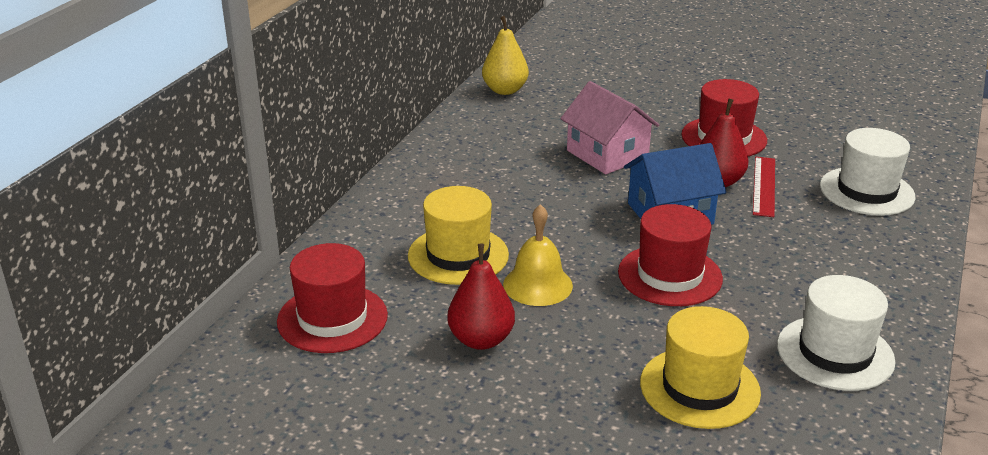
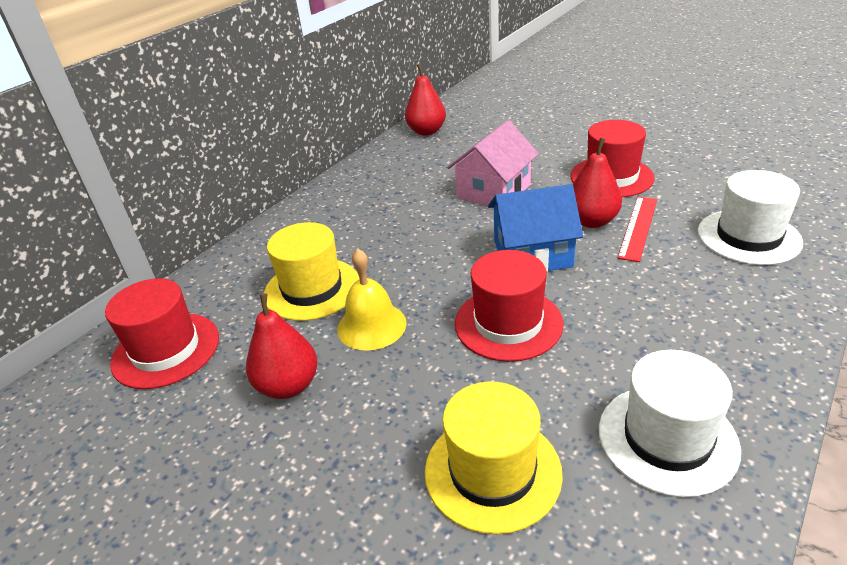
camera: 15 degrees right, 5 degrees up
(505, 90) = (426, 131): yellow pear -> red pear
(607, 154) = (493, 191): pink house -> pink house turned 60 degrees clockwise

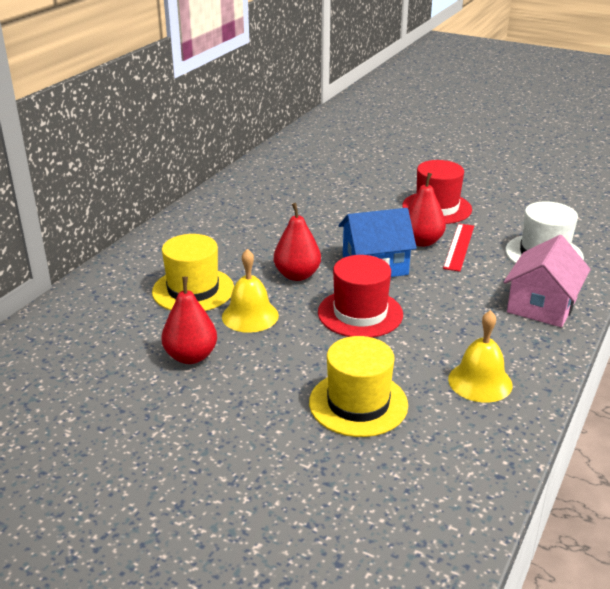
camera: 10 degrees left, 5 degrees down
(166, 350) = (78, 334): red hat -> none
(426, 131) = (270, 165): red pear -> red pear (297, 275)
(493, 191) = (337, 217): pink house -> pink house (542, 305)
(667, 438) = (480, 381): white hat -> yellow bell

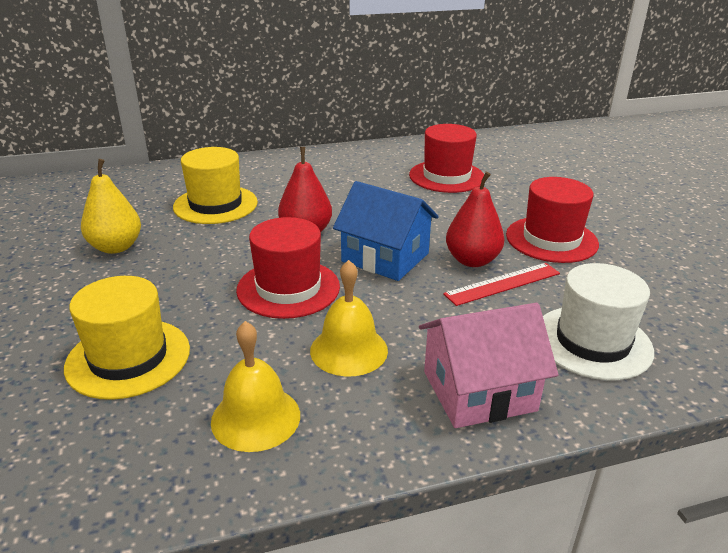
camera: 45 degrees right, 0 degrees up
(191, 356) = (116, 247): red pear -> yellow pear
(250, 316) = (210, 242): yellow bell -> yellow bell (349, 350)
(306, 193) = (446, 176): none -> red hat

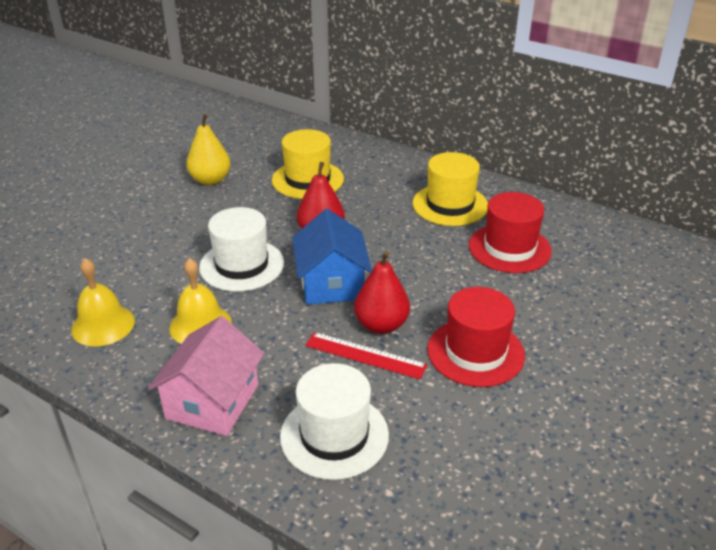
camera: 50 degrees right, 5 degrees up
(128, 358) = (112, 252): yellow hat -> yellow hat (450, 205)
(288, 288) = (242, 265): red hat -> white hat
(479, 391) = (212, 401): pink house -> pink house turned 75 degrees clockwise

